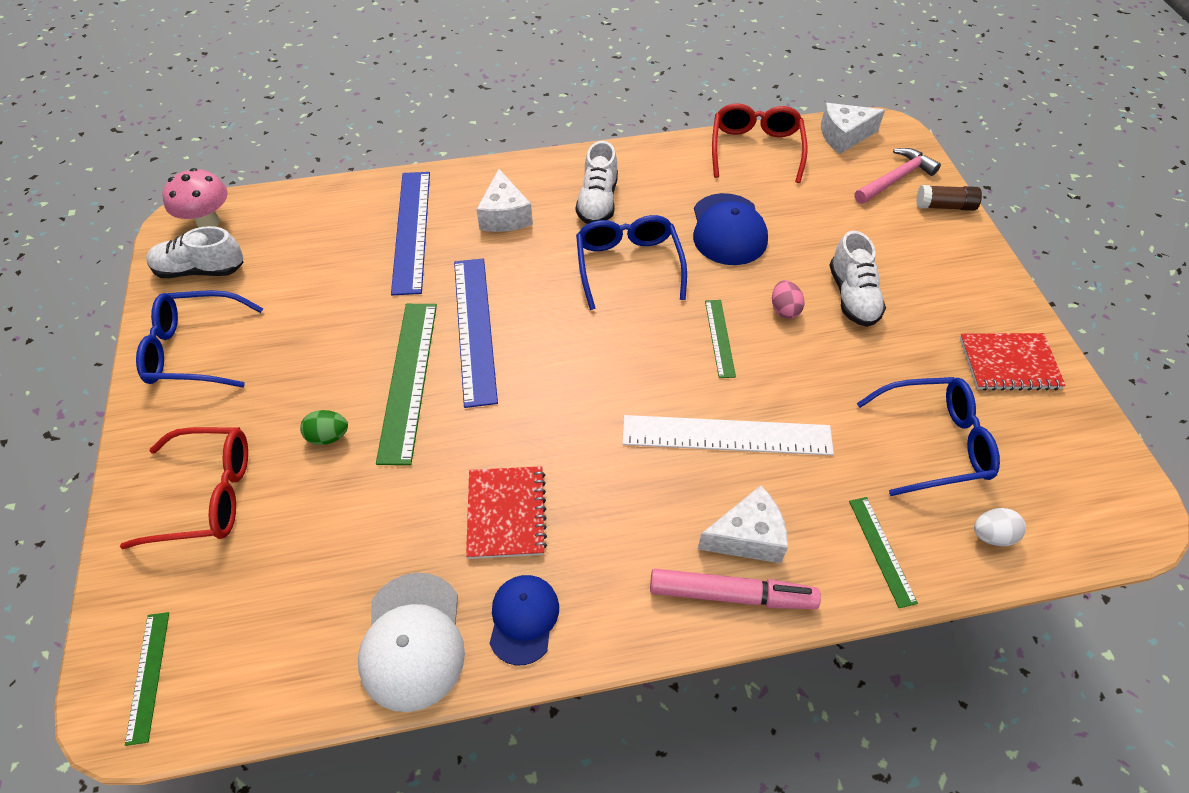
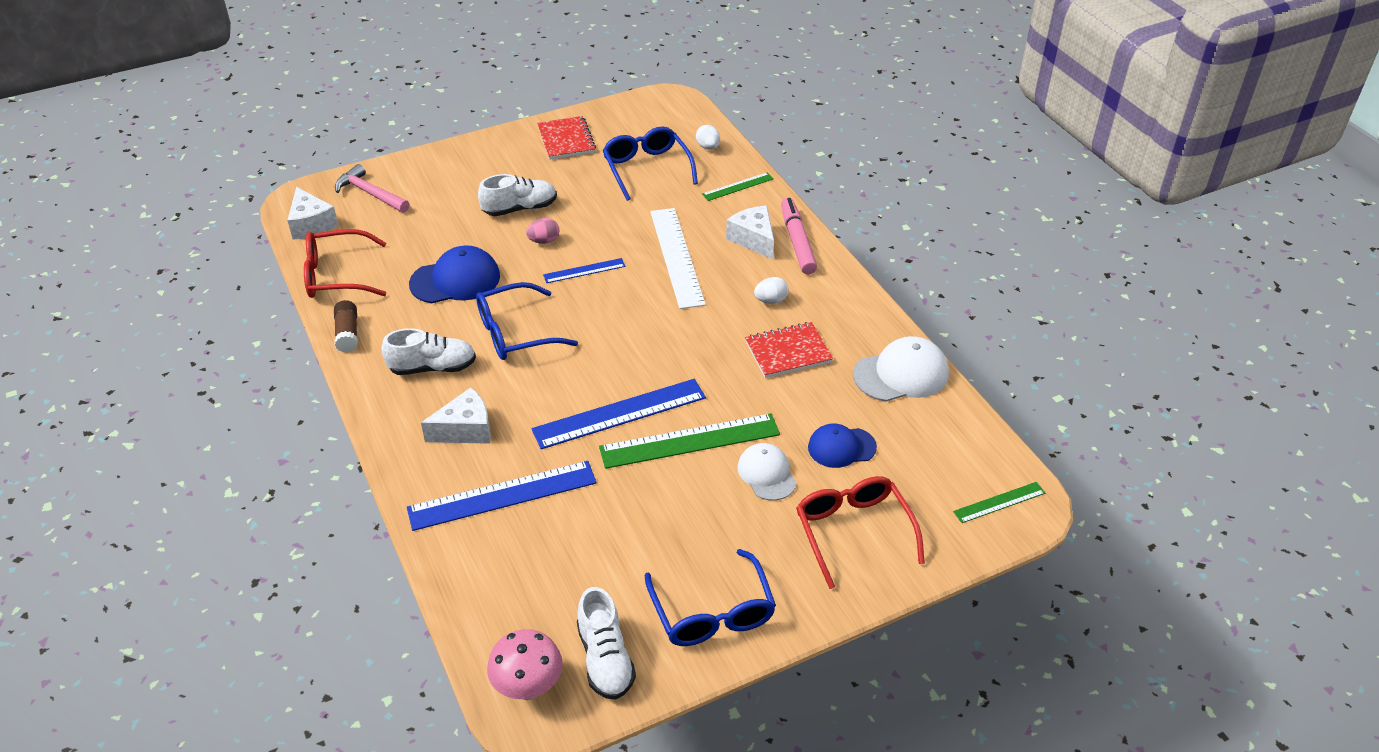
camera: 105 degrees left, 10 degrees down
(328, 436) = (766, 474): green egg -> white cap
(523, 619) = (859, 326): blue cap -> blue cap (841, 447)
(610, 521) = (771, 300): none -> white egg
(719, 338) = (584, 271): green ruler -> blue ruler
(945, 206) = (402, 168): brown glue stick -> brown glue stick (348, 334)

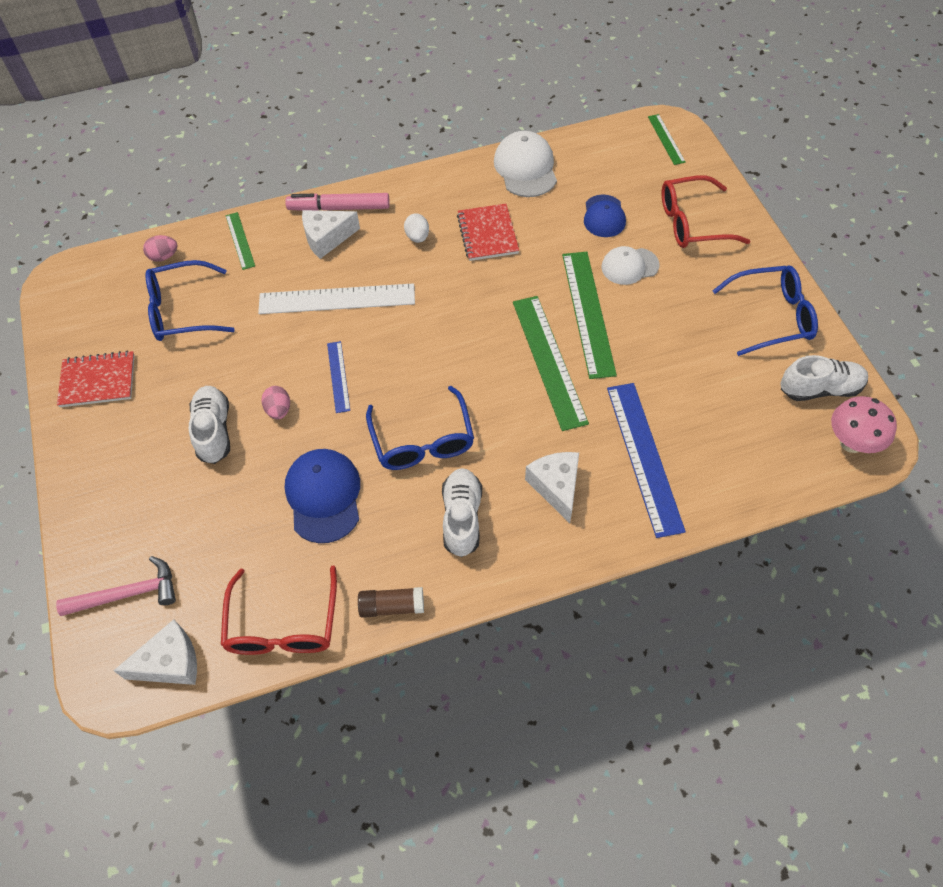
camera: 80 degrees left, 15 degrees up
(370, 193) = (128, 593): pink hammer -> pink hammer turned 150 degrees counterclockwise
(619, 414) = (549, 361): blue ruler -> green ruler
(708, 147) = (164, 256): white egg -> pink egg

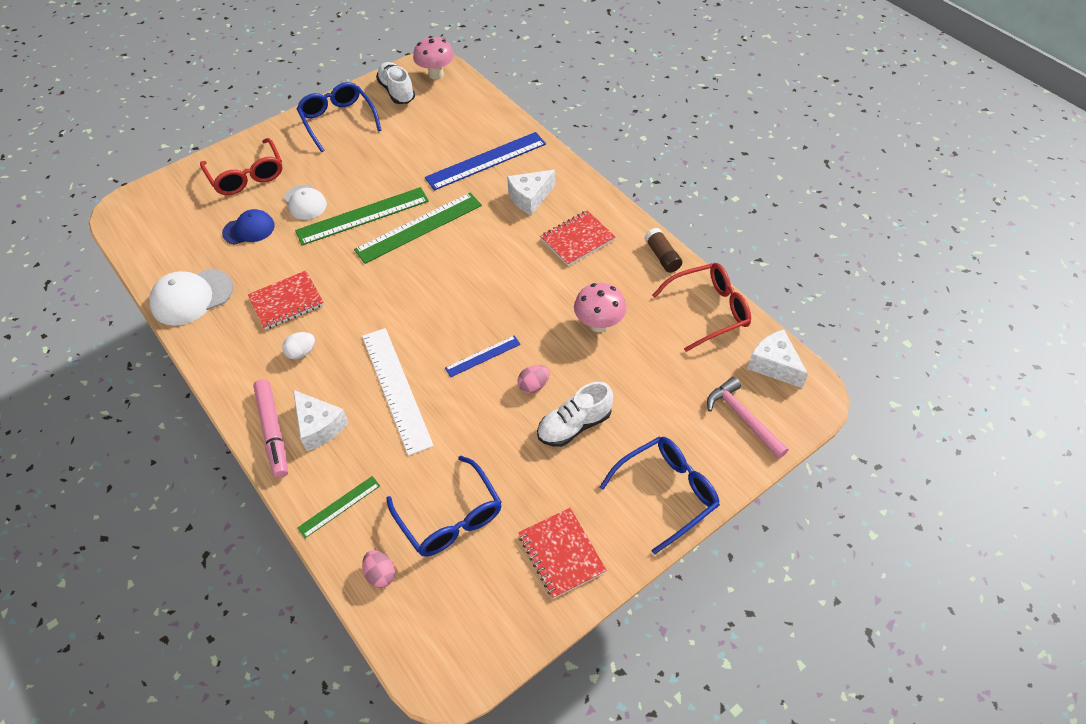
camera: 110 degrees left, 5 degrees down
(324, 496) = (599, 324): blue cap -> pink mushroom
(422, 441) = (523, 280): blue glasses -> blue glasses (667, 493)
(462, 517) = (577, 239): white shoe -> red notebook
(666, 139) = (141, 209): green ruler -> none

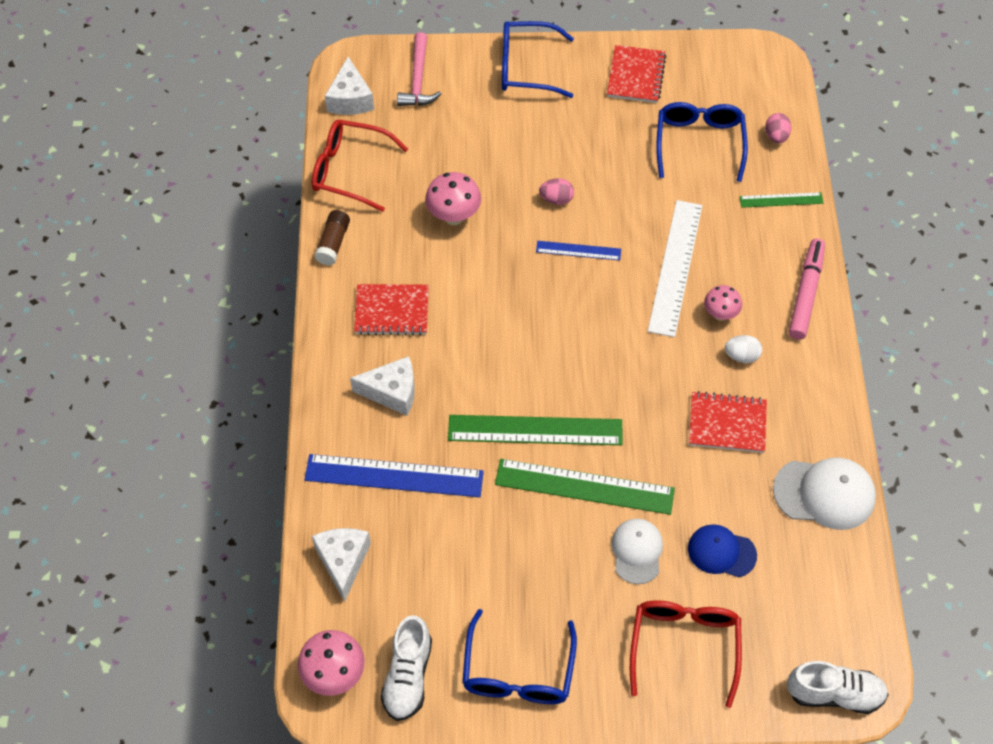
camera: 145 degrees left, 5 degrees up
(319, 426) = (762, 274): white cheese -> white cheese (343, 561)
(336, 373) = (720, 314): none -> pink mushroom
(574, 425) = (551, 150): white shoe -> white shoe (834, 694)

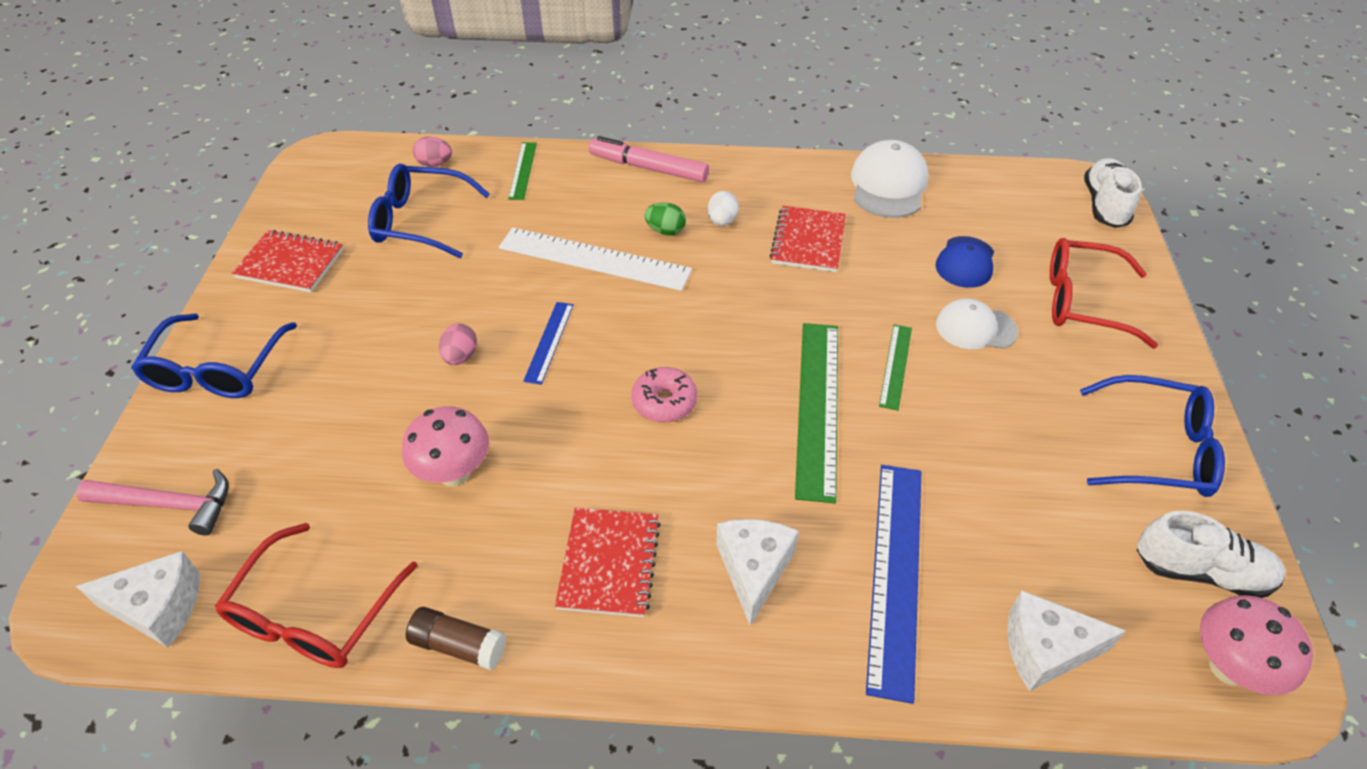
camera: 85 degrees left, 10 degrees down
(528, 330) = (664, 402): none -> pink donut
(584, 486) = (895, 366): green ruler -> green ruler, size x0.52
(720, 314) = (665, 231): pink mushroom -> green egg

